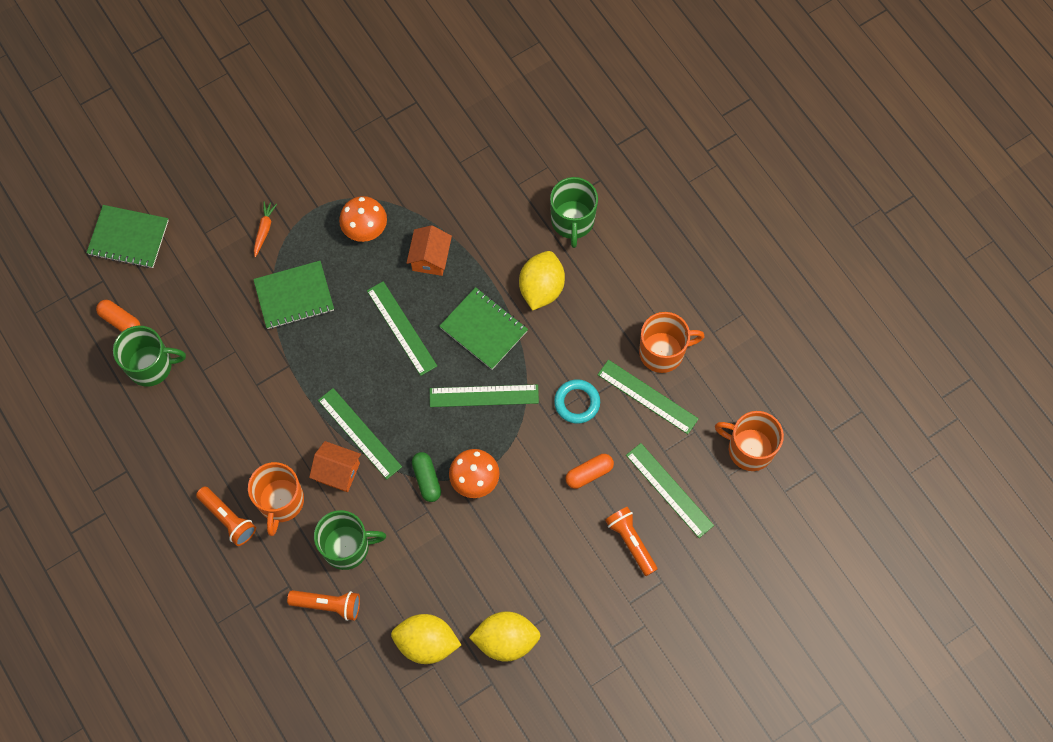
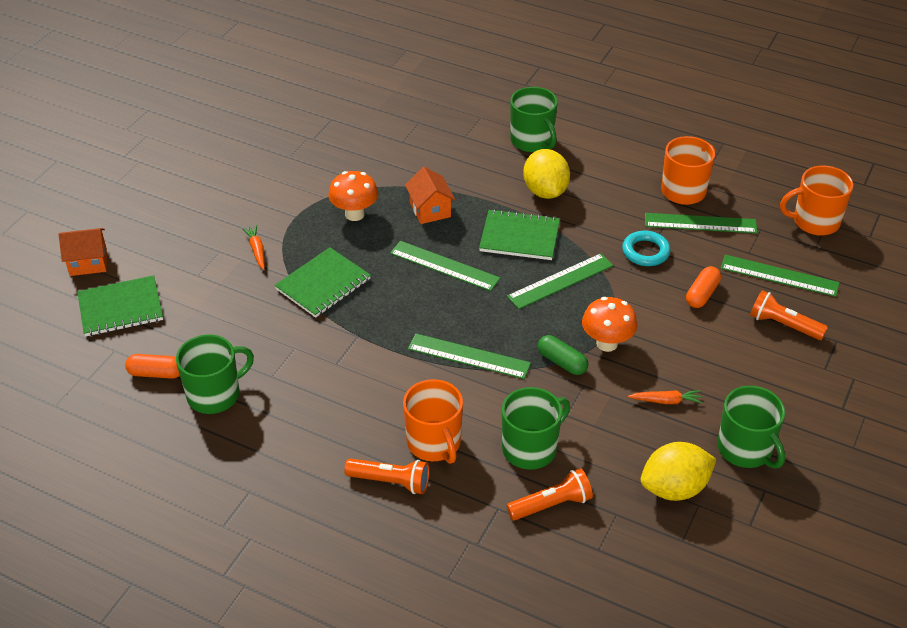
camera: 30 degrees left, 25 degrees down
(337, 472) = (472, 394): orange house -> orange house (88, 262)
(479, 562) = (666, 401): none -> orange carrot
(506, 640) = (745, 449): yellow lemon -> green mug

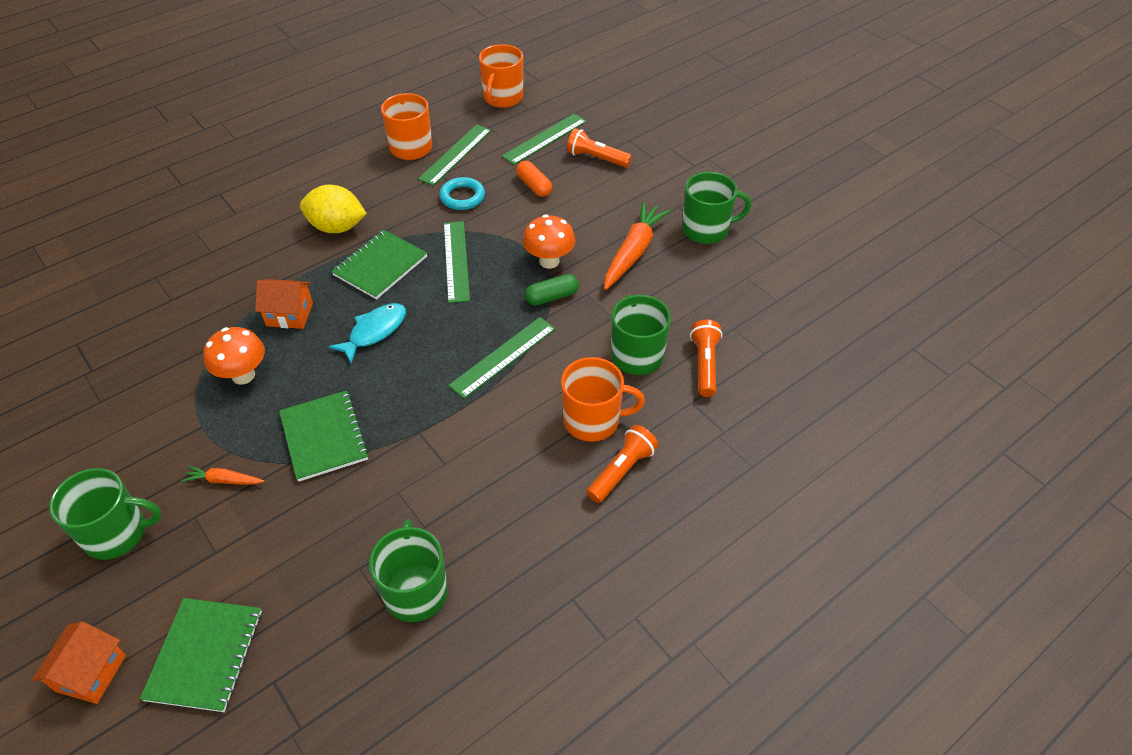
camera: 65 degrees left, 5 degrees up
(156, 373) = (343, 644): orange capsule -> none
(444, 266) = (374, 331): green ruler -> turquoise fish
(532, 141) = (263, 210): green mug -> green mug (117, 533)
(666, 401) = (633, 252): orange carrot -> orange carrot, size x2.01
(674, 488) = (724, 284): yellow lemon -> none
(783, 325) = (596, 158): orange flashlight -> orange flashlight turned 60 degrees clockwise

